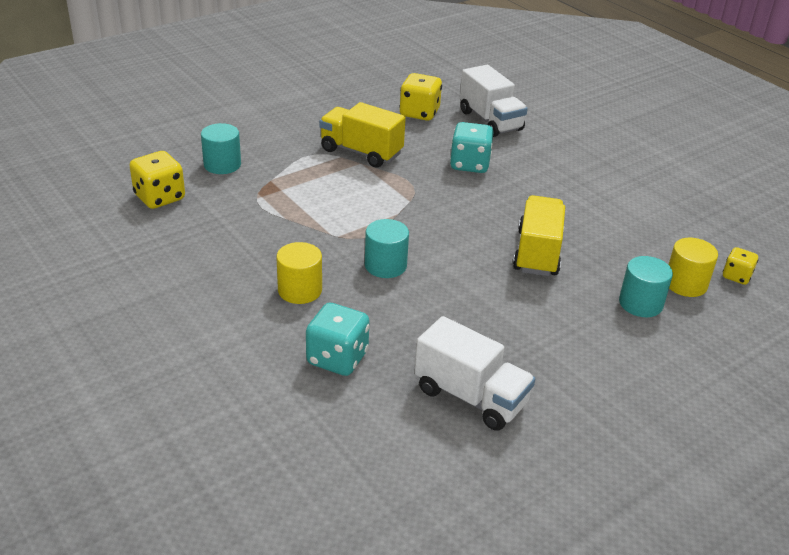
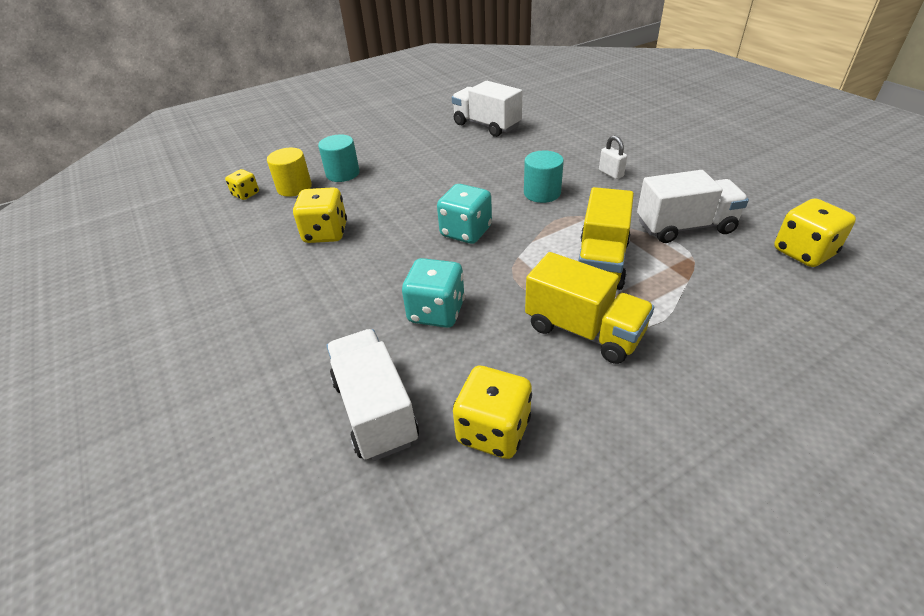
camera: 170 degrees left, 5 degrees up
(222, 165) = (765, 302): turquoise cylinder -> none
(248, 222) = (685, 227): none -> white truck
(300, 290) = (611, 173): yellow cylinder -> white padlock
(337, 358) = (571, 138): turquoise dice -> turquoise dice (466, 232)
(537, 253) = (404, 207): yellow truck -> yellow truck (601, 262)
(602, 227) = (325, 233): none -> yellow dice

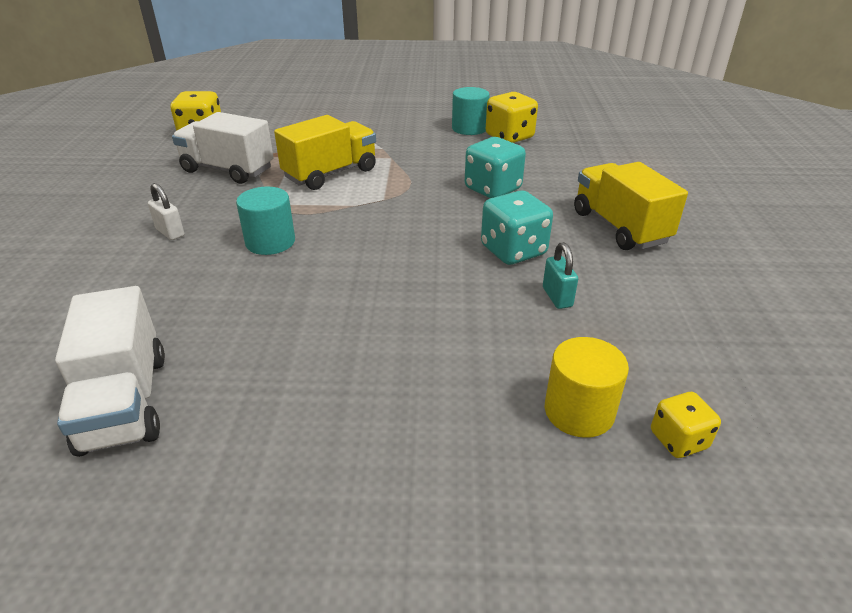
camera: 150 degrees left, 5 degrees down
(325, 233) = (557, 297): yellow dice -> turquoise padlock
(342, 174) = (477, 404): turquoise cylinder -> turquoise cylinder (469, 128)
(375, 410) = (574, 161): white truck -> none
(466, 232) = (400, 235): turquoise dice -> turquoise dice (513, 251)
(584, 330) = (405, 150): yellow truck -> yellow truck (619, 227)
(611, 173) = (170, 232): white padlock -> white padlock turned 45 degrees counterclockwise

